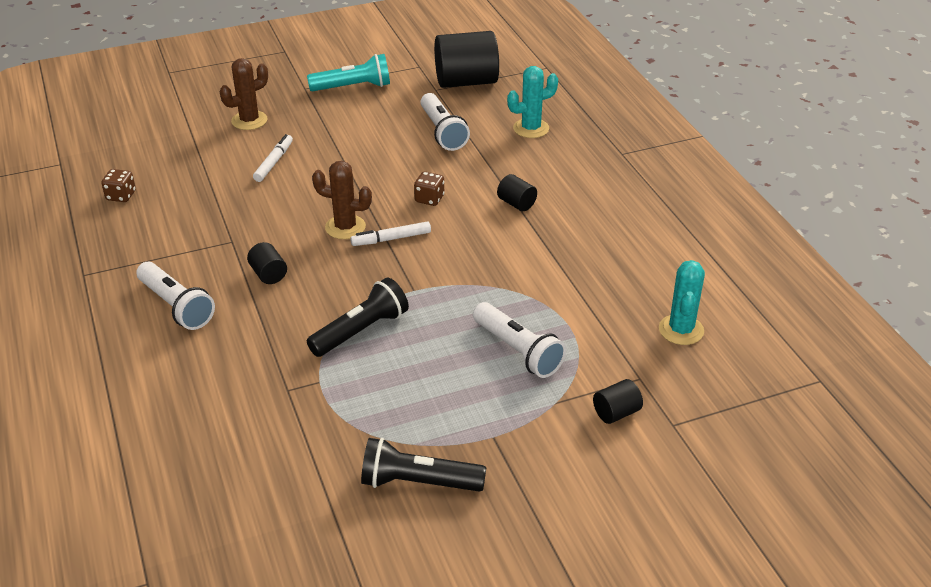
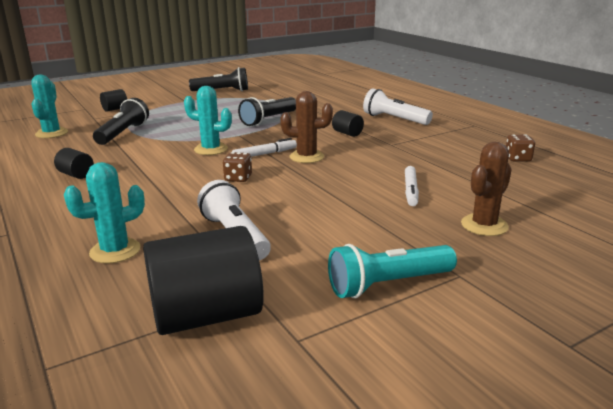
camera: 170 degrees right, 15 degrees down
(454, 257) = (211, 149): none -> turquoise cactus
(516, 203) = (152, 182): black cylinder -> black cylinder (76, 175)
(518, 351) = (167, 120): white flashlight -> none
(575, 316) = (123, 133): none -> black flashlight

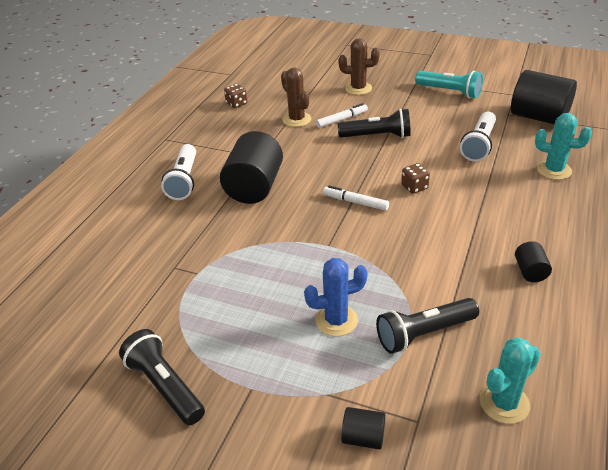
camera: 125 degrees left, 15 degrees up
(180, 121) = (336, 320): none -> blue cactus
(211, 149) = (383, 237): turquoise cactus -> none
(268, 120) = (261, 254): black flashlight -> black flashlight (377, 136)
(306, 157) = (335, 180): brown cactus -> brown cactus (297, 119)
(347, 133) = (254, 187): black cylinder -> black cylinder, size x2.15

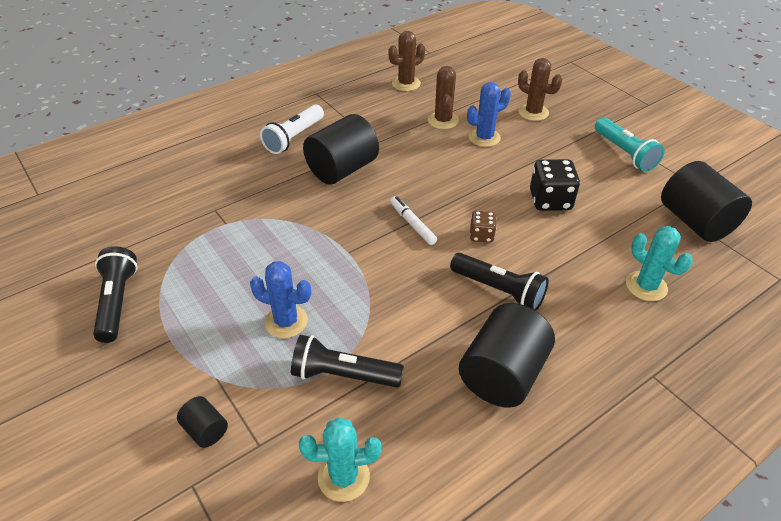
camera: 30 degrees right, 5 degrees up
(236, 104) = (406, 84): brown dice -> brown cactus
(342, 119) = (484, 138): white marker -> blue cactus
(377, 136) = (500, 169): black flashlight -> black flashlight (499, 290)
(435, 143) = (550, 200): none -> black dice
(479, 145) = (593, 222): white flashlight -> none
(530, 271) = (502, 374): black cylinder -> black cylinder, size x2.15

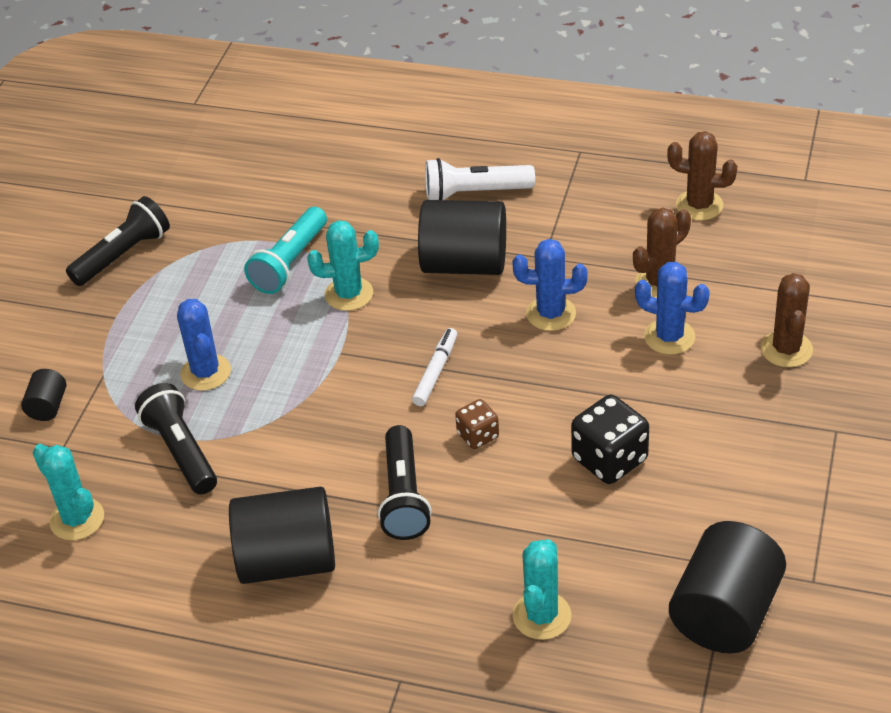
camera: 55 degrees right, 0 degrees up
(304, 222) = (349, 294): none -> turquoise cactus
(420, 162) = (551, 314): none -> blue cactus
(624, 153) = (801, 480): turquoise flashlight -> turquoise flashlight (289, 263)

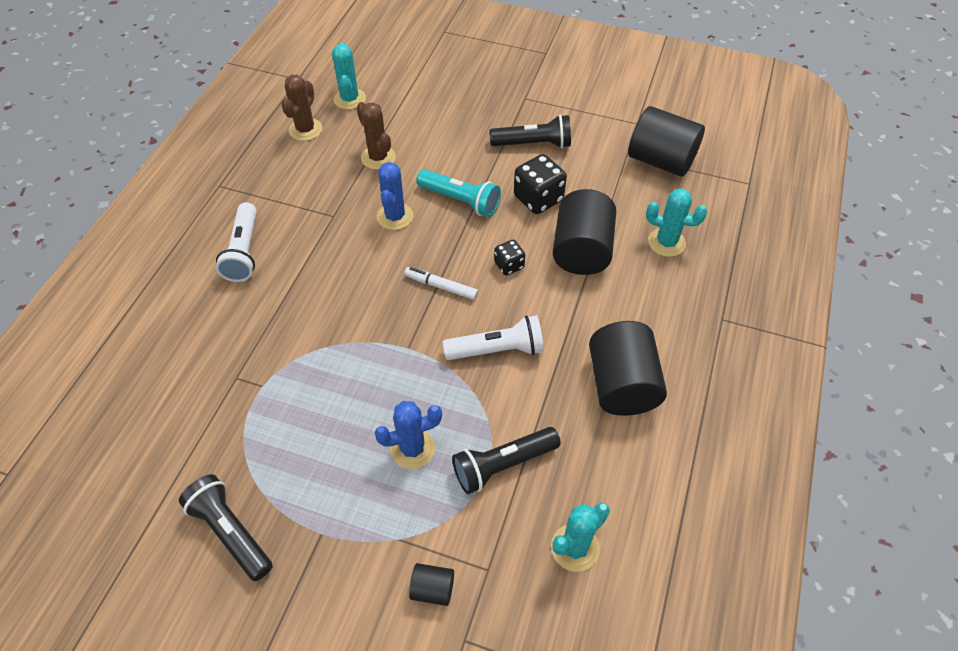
camera: 90 degrees left, 10 degrees up
(289, 263) = (288, 384): turquoise flashlight -> turquoise flashlight (460, 201)
(339, 434) = (497, 350): none -> white flashlight
(349, 294) = (340, 340): turquoise cactus -> turquoise cactus (349, 99)
(403, 496) = (563, 311): black flashlight -> black flashlight (533, 144)
(464, 264) = (326, 263): black cylinder -> black cylinder (581, 251)
(478, 435) = (509, 265): brown dice -> black dice
(669, 337) = (432, 159): blue cactus -> none
(786, 349) = (454, 108): brown cactus -> none

